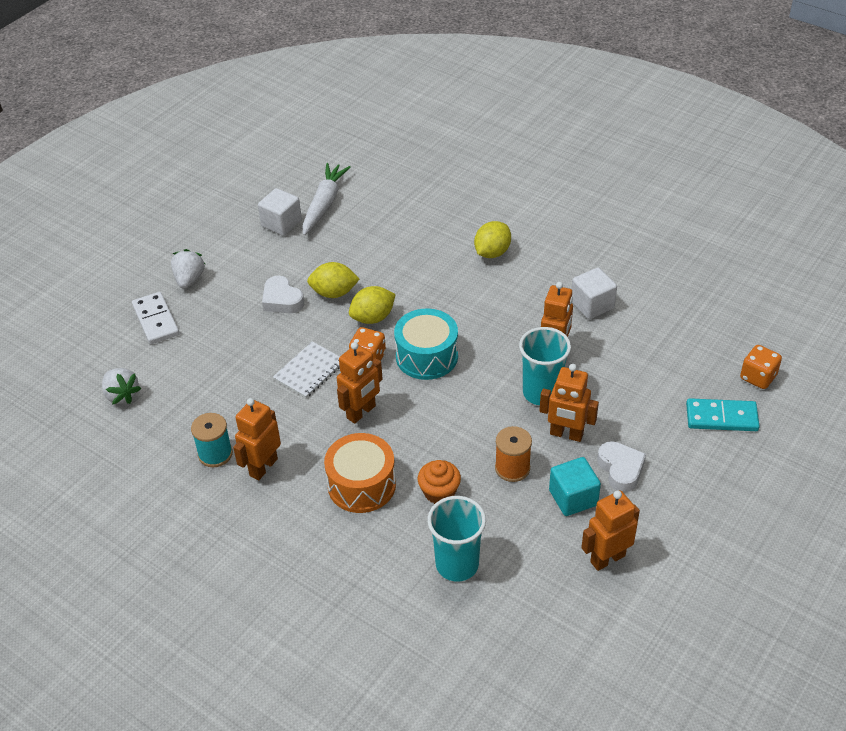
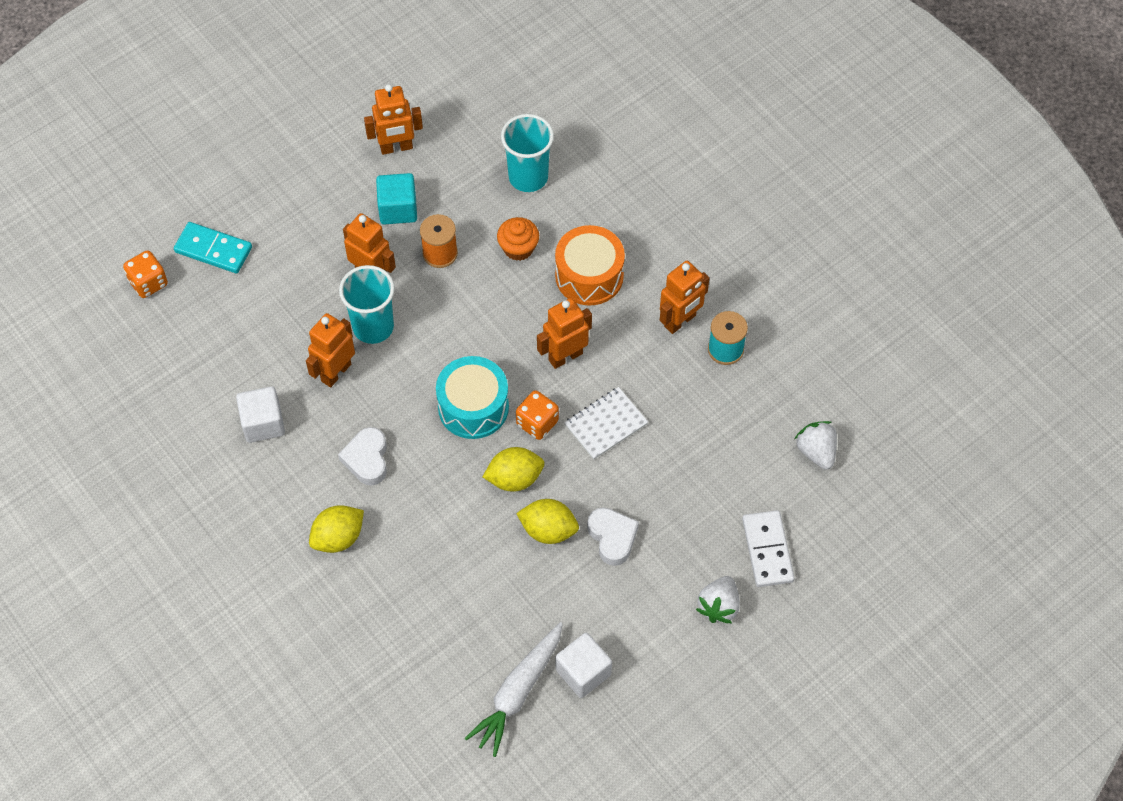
camera: 165 degrees left, 15 degrees up
(620, 469) = (340, 224): white heart -> white heart (367, 459)

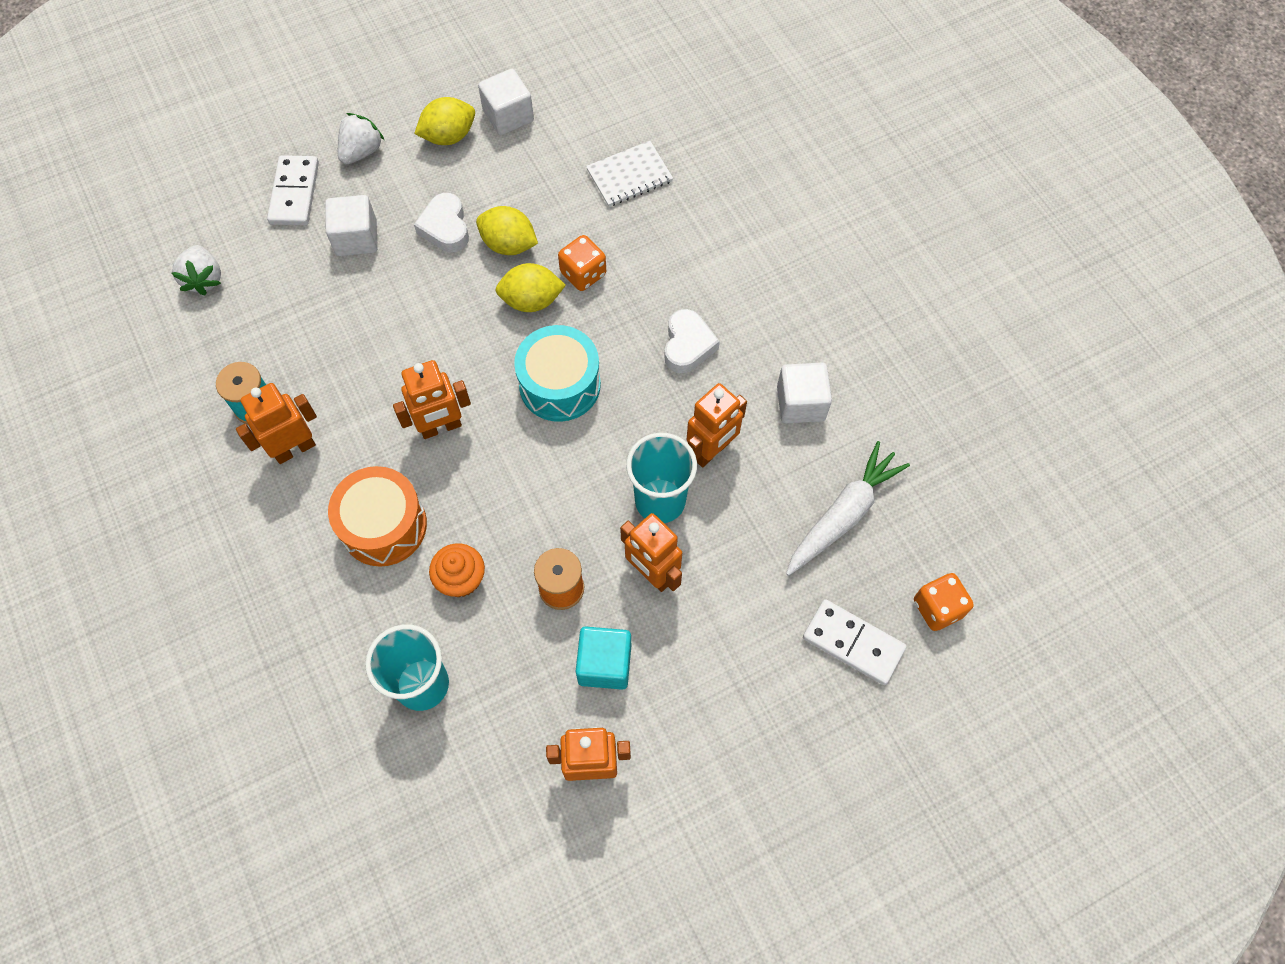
camera: 170 degrees left, 5 degrees up
(213, 249) = (853, 643): turquoise domino -> white domino
(338, 538) = (728, 269): yellow lemon -> yellow lemon (449, 136)
(518, 692) = (573, 108): white carrot -> white carrot (843, 514)
(537, 423) = (492, 356): orange dice -> orange dice (583, 274)
(606, 424) = (417, 342): white notebook -> white notebook (629, 175)
(692, 513) = (356, 238): none -> white cube

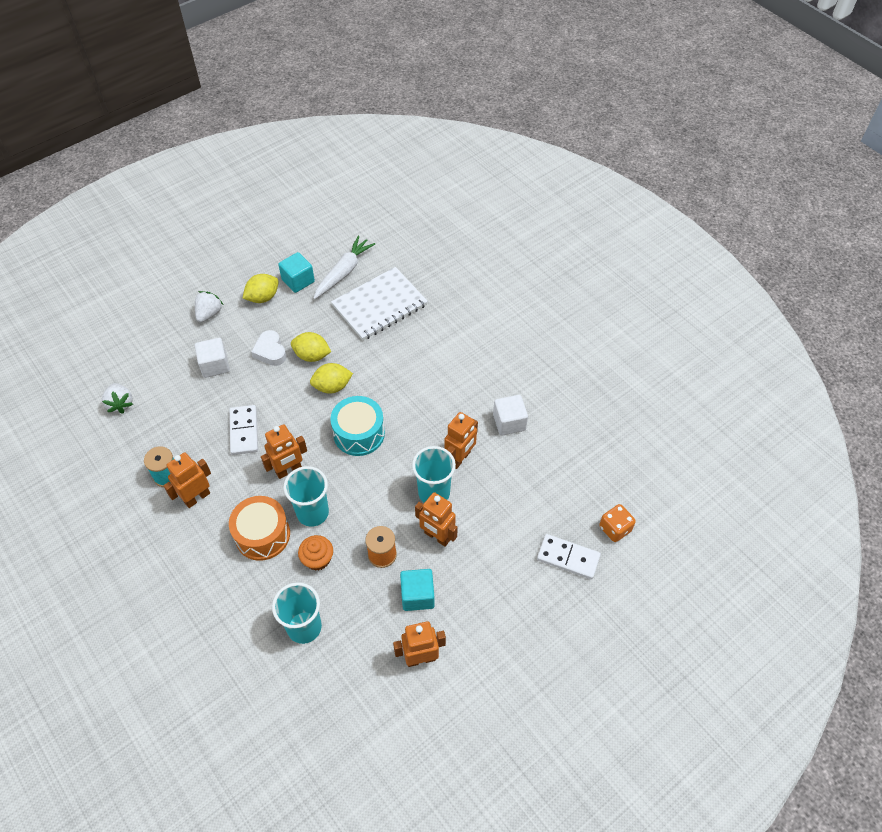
camera: 10 degrees left, 10 degrees down
(294, 193) = (170, 344): white domino -> white domino (244, 431)
(466, 502) = (313, 513): none -> turquoise cup
(508, 116) = (298, 281): white cube -> turquoise cube
(583, 274) = (361, 366): orange dice -> none
(629, 175) = (379, 305): white notebook -> white notebook, size x1.76
(688, 345) = (434, 399): white heart -> none
(843, 514) = (547, 483): white carrot -> white carrot (344, 272)

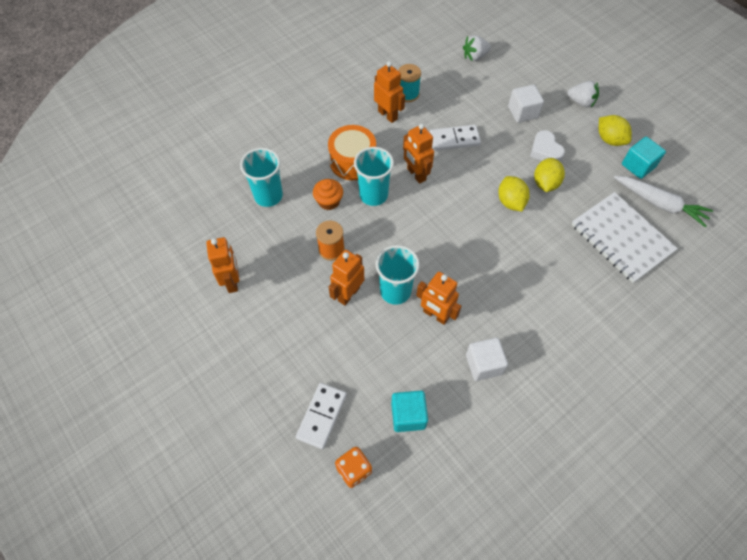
camera: 90 degrees right, 5 degrees up
(270, 351) = (545, 151): white heart -> white heart turned 90 degrees counterclockwise
(359, 433) = (458, 226): turquoise drum -> none
(417, 595) = (290, 278): turquoise cube -> turquoise cube (408, 415)

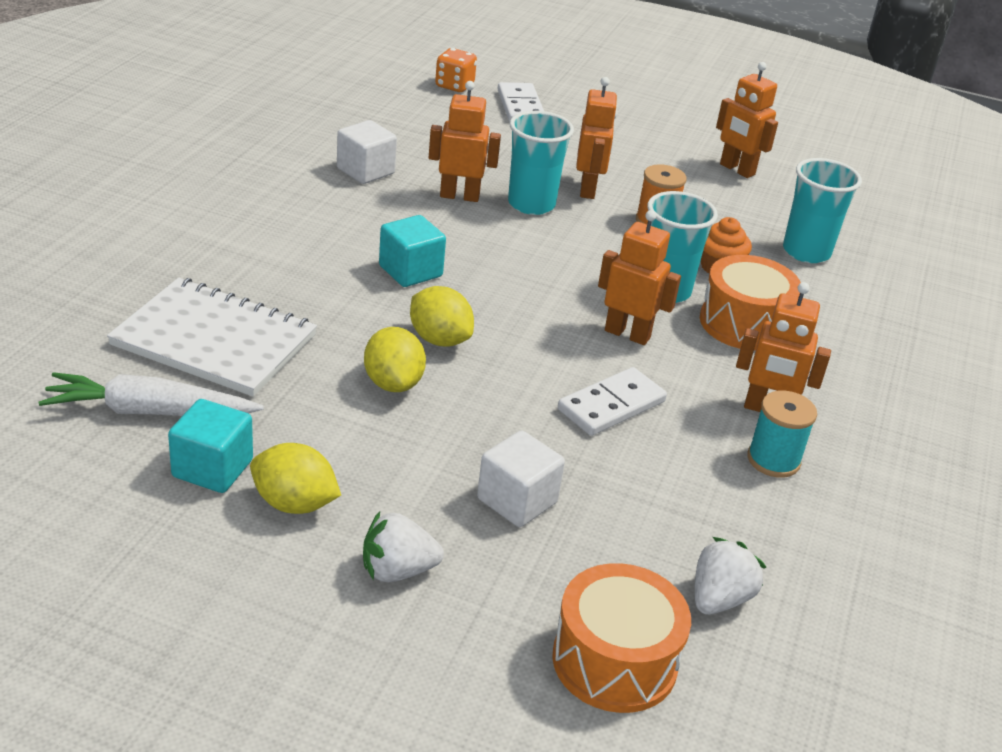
camera: 145 degrees right, 25 degrees down
(408, 415) = (427, 123): turquoise cube -> turquoise cube (410, 271)
(524, 52) = (614, 661): none -> orange drum
(545, 151) = (424, 438): white heart -> none

